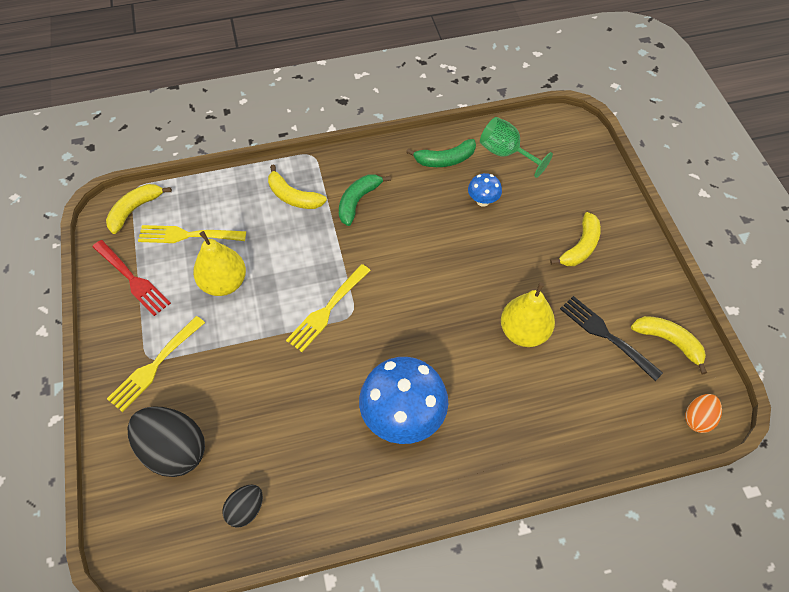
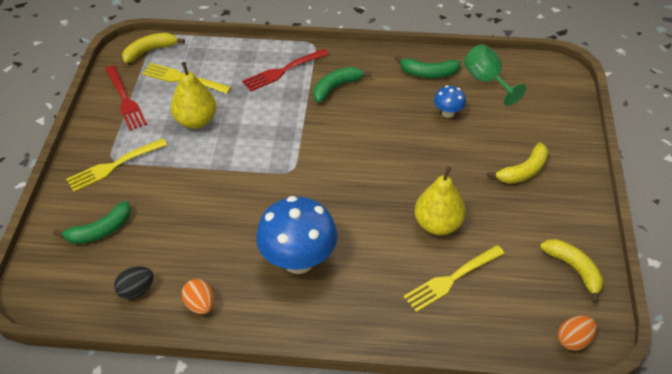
camera: 20 degrees right, 10 degrees down
(174, 450) = (100, 230): black egg -> green banana
(293, 196) = (282, 71): yellow banana -> red fork
(322, 503) = (200, 305): none -> orange egg
(327, 310) = (271, 162): yellow fork -> yellow fork (451, 279)
(606, 335) = (515, 248): black fork -> none

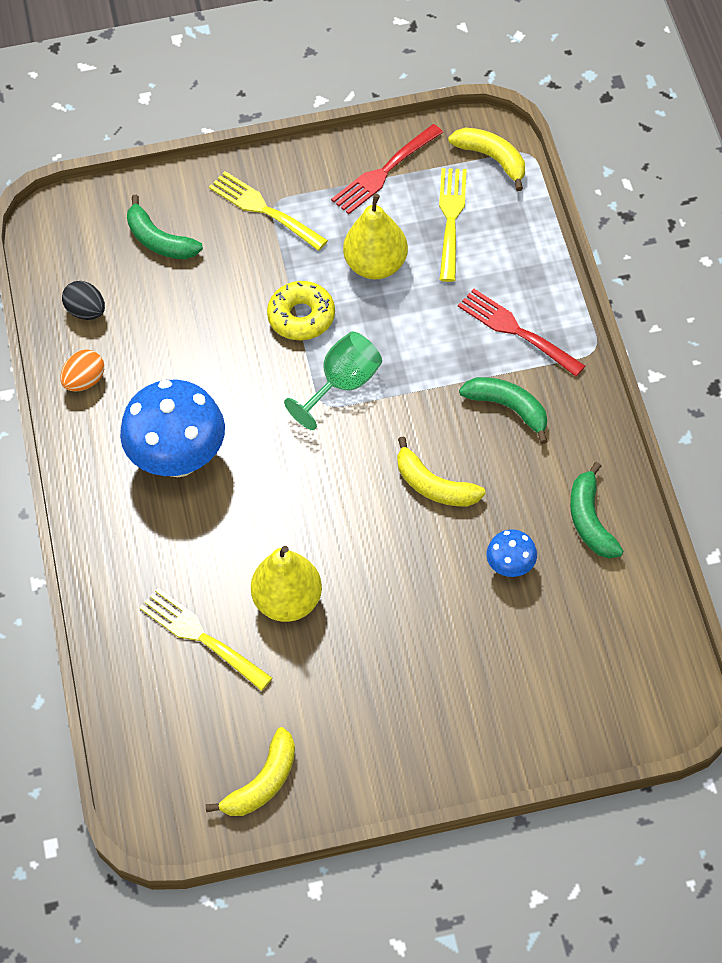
camera: 75 degrees right, 10 degrees up
(215, 166) = (301, 317): none -> yellow donut
(487, 81) = (606, 605): green goblet -> green goblet (343, 385)
(523, 171) = (426, 690): yellow banana -> yellow banana (434, 486)
(573, 340) = (148, 796): orange egg -> none

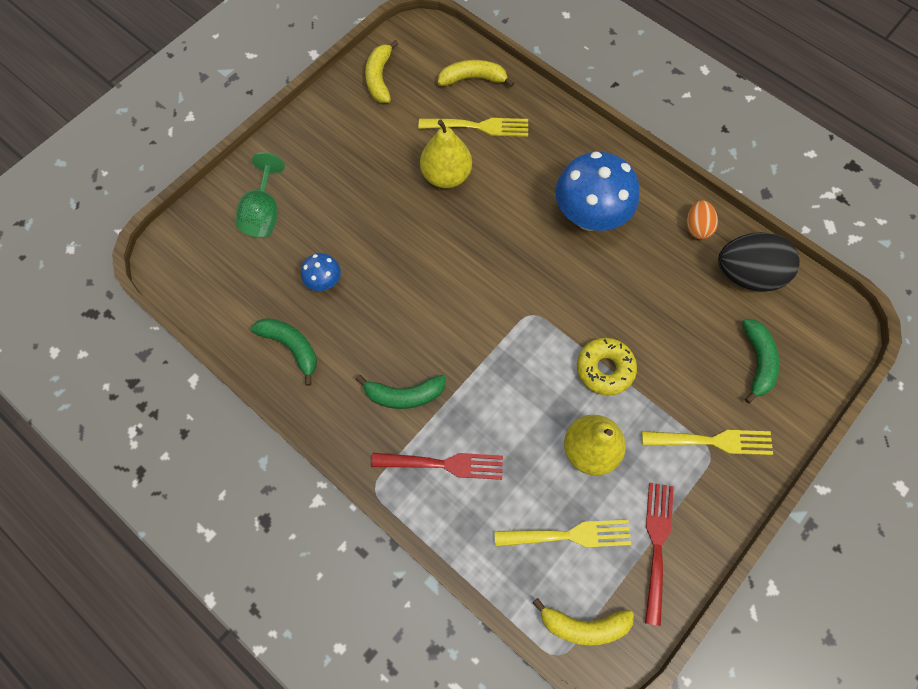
camera: 140 degrees right, 10 degrees up
(86, 311) = (747, 274): black egg -> black egg, size x1.88
(159, 240) = (757, 361): green banana -> green banana turned 90 degrees clockwise
(343, 385) = (532, 336): green goblet -> green goblet (264, 213)
(434, 486) = (413, 304): yellow banana -> yellow banana (473, 78)
(451, 219) = (568, 535): yellow fork -> yellow fork turned 60 degrees counterclockwise

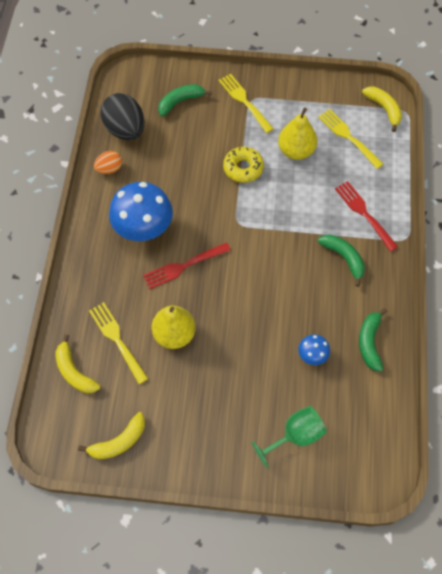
camera: 125 degrees left, 5 degrees down
(657, 545) = (319, 99): red fork -> red fork (183, 266)

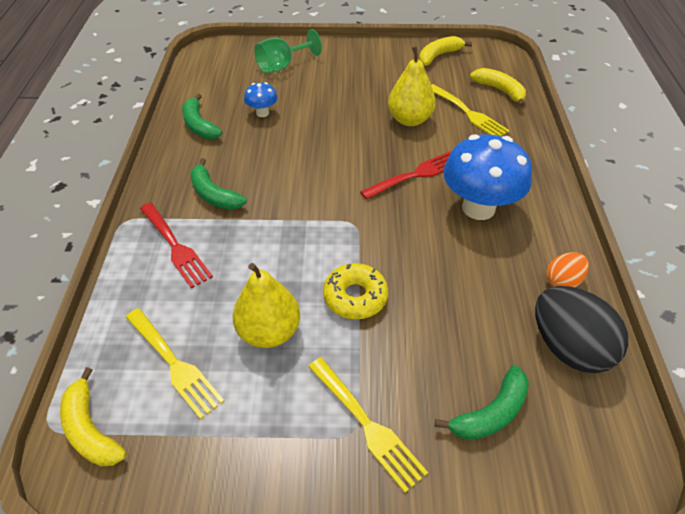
camera: 175 degrees right, 15 degrees down
(369, 342) = (199, 125): green banana -> green banana turned 150 degrees clockwise

